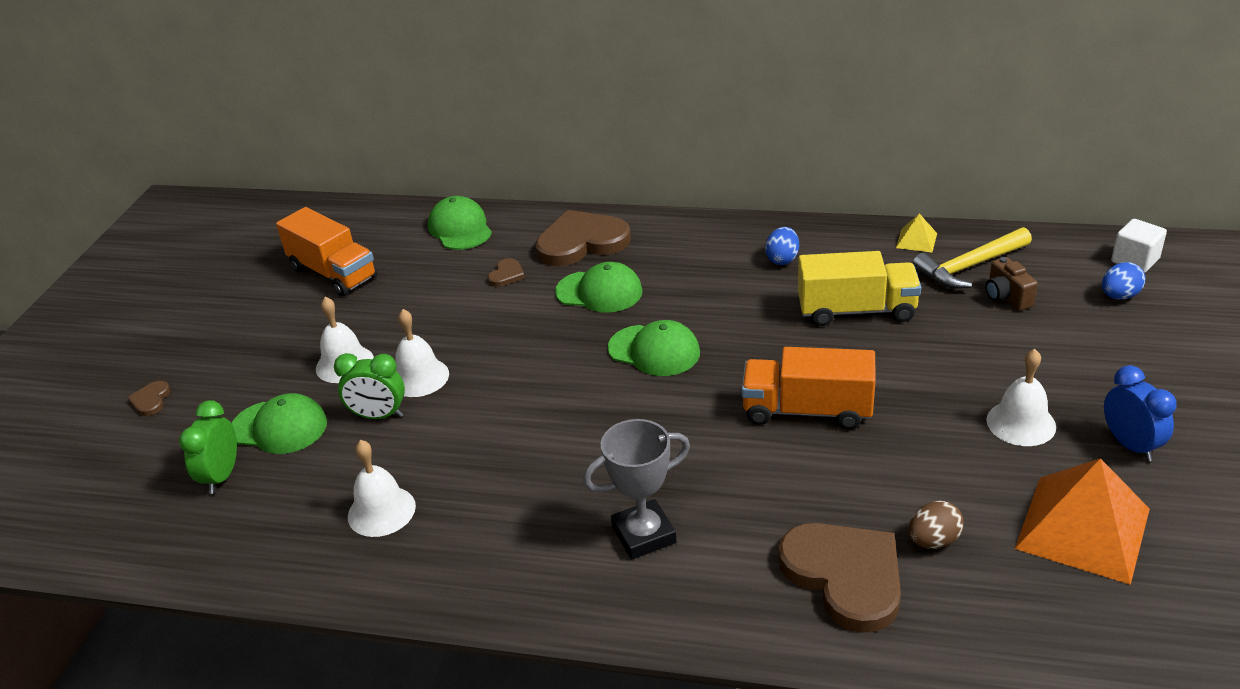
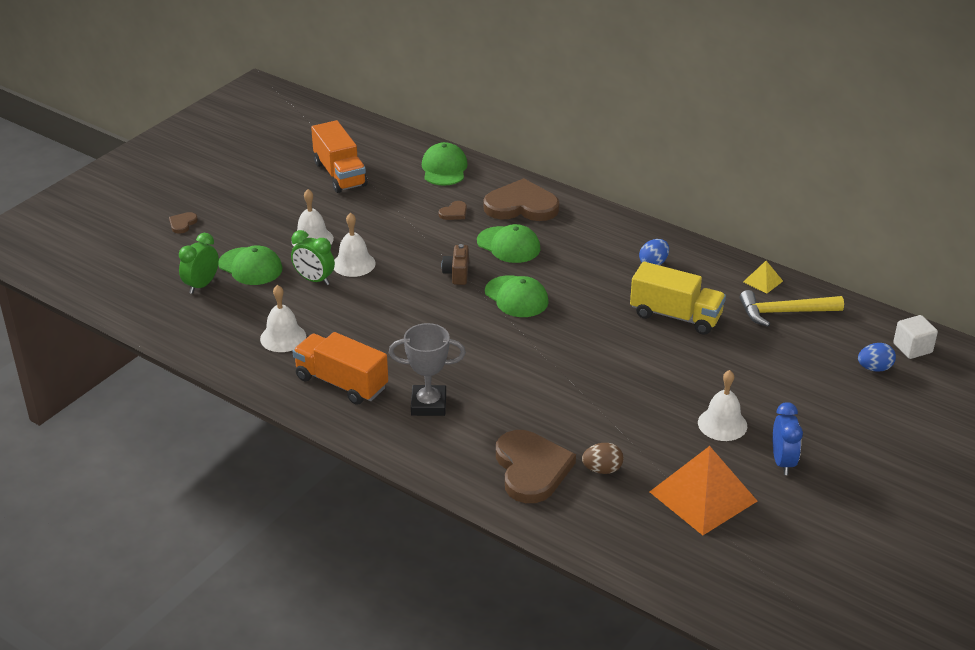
camera: 20 degrees right, 0 degrees up
(807, 410) = (587, 368): orange truck -> orange truck (341, 383)
(1006, 297) = (791, 342): brown camera -> brown camera (457, 274)

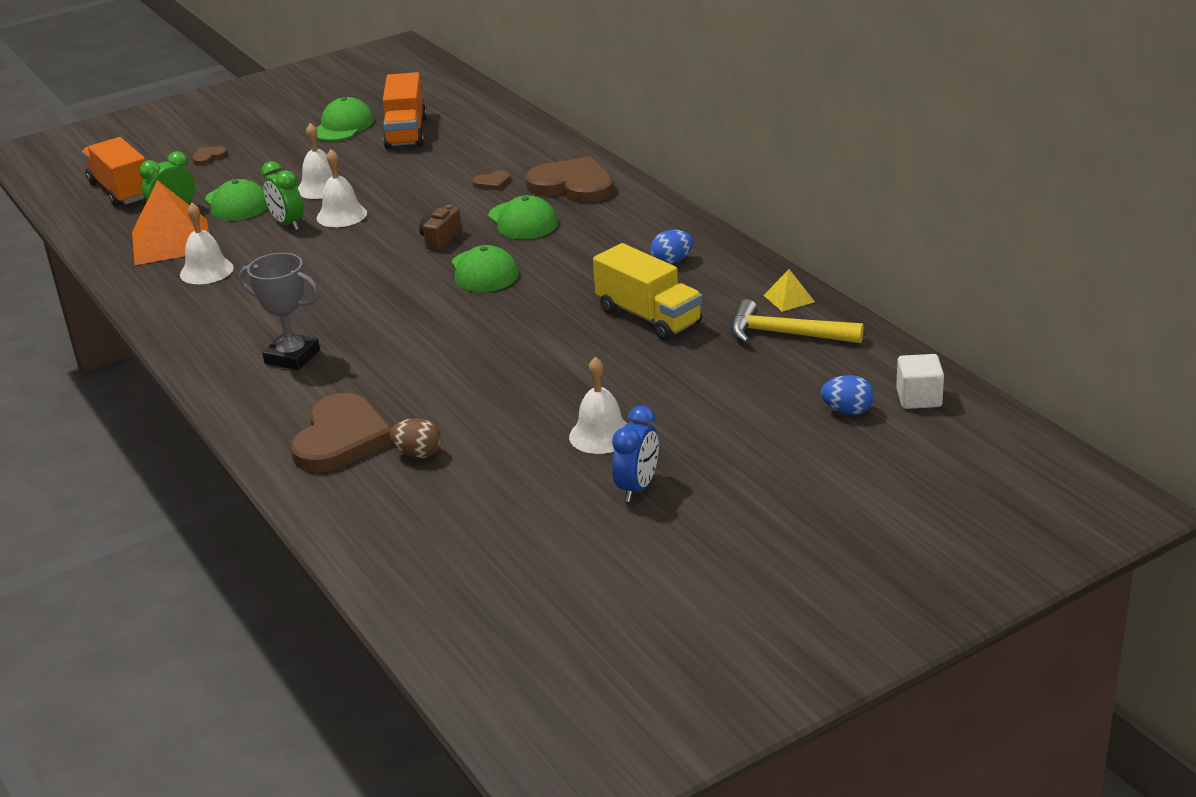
camera: 25 degrees right, 5 degrees down
(341, 383) = (223, 321): orange truck -> orange truck (121, 190)
(444, 168) = (521, 140): green cap -> green cap (343, 126)
(703, 496) = (508, 504): orange pyramid -> orange pyramid (171, 241)

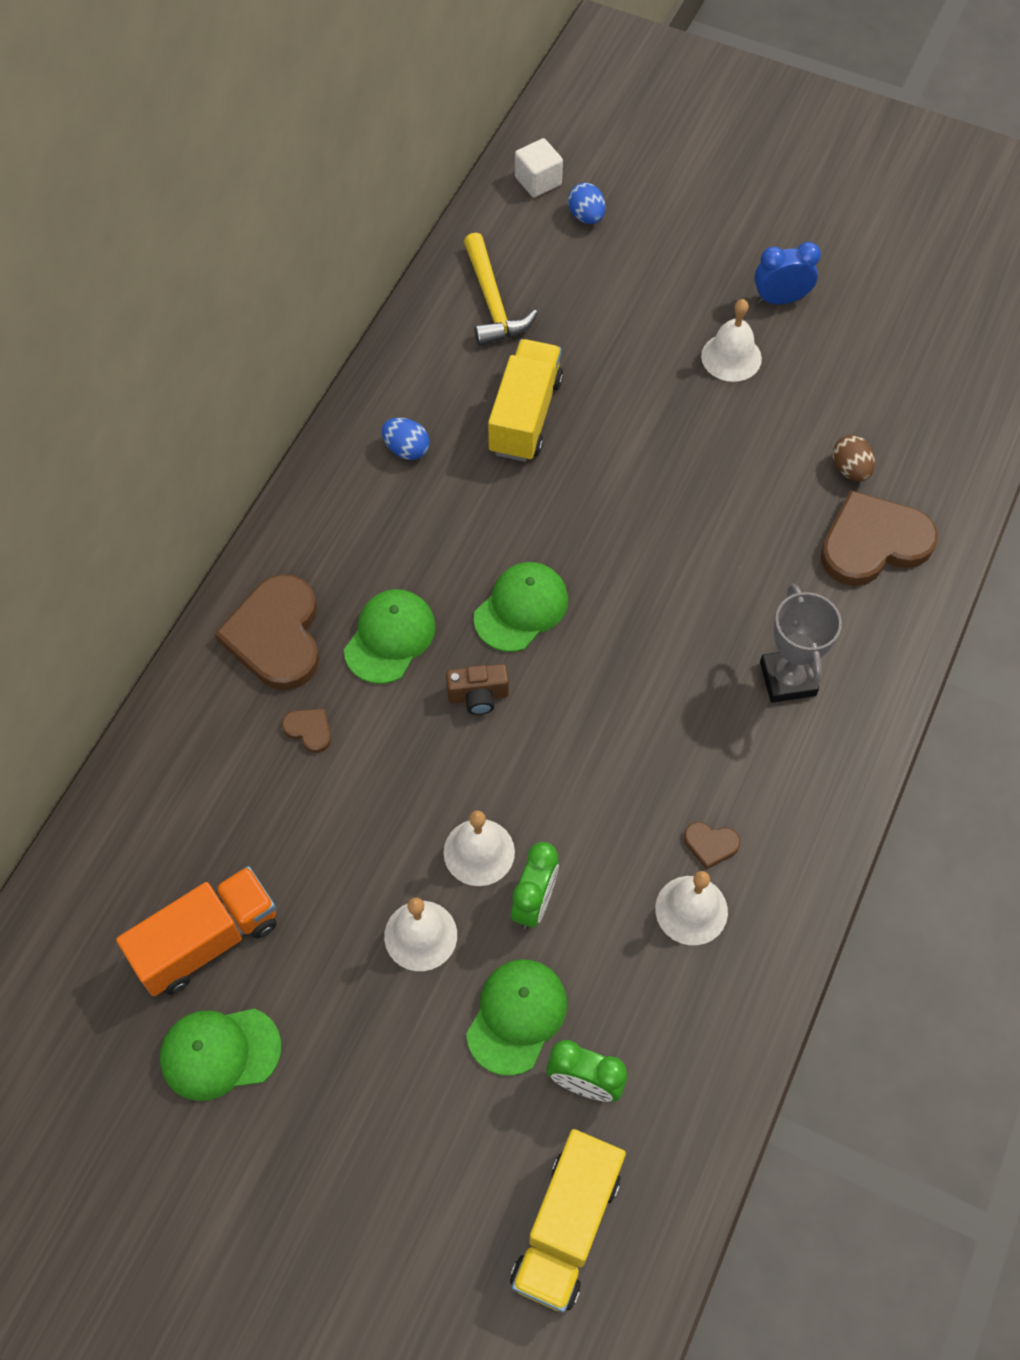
camera: 125 degrees left, 30 degrees up
(121, 190) = (566, 1227): orange truck -> yellow truck
(171, 241) = (653, 1018): orange pyramid -> none
(208, 157) = (406, 1183): brown heart -> brown heart (710, 844)
(789, 298) = (427, 325): yellow pyramid -> none

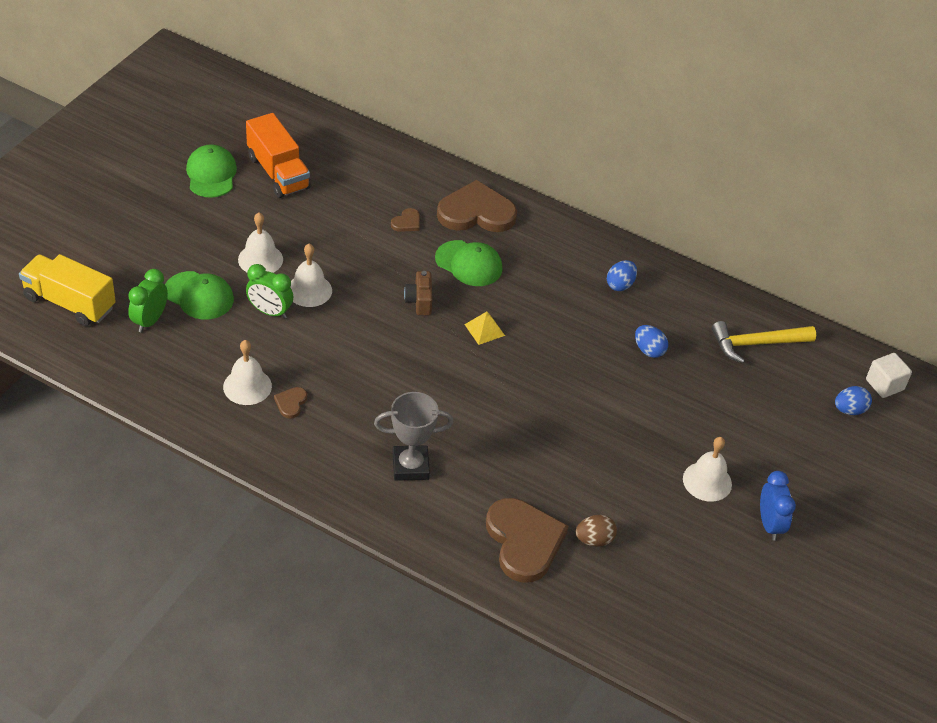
camera: 90 degrees right, 15 degrees down
(521, 608) = (484, 330): green cap -> yellow pyramid
(525, 416) = (649, 350): yellow truck -> blue egg

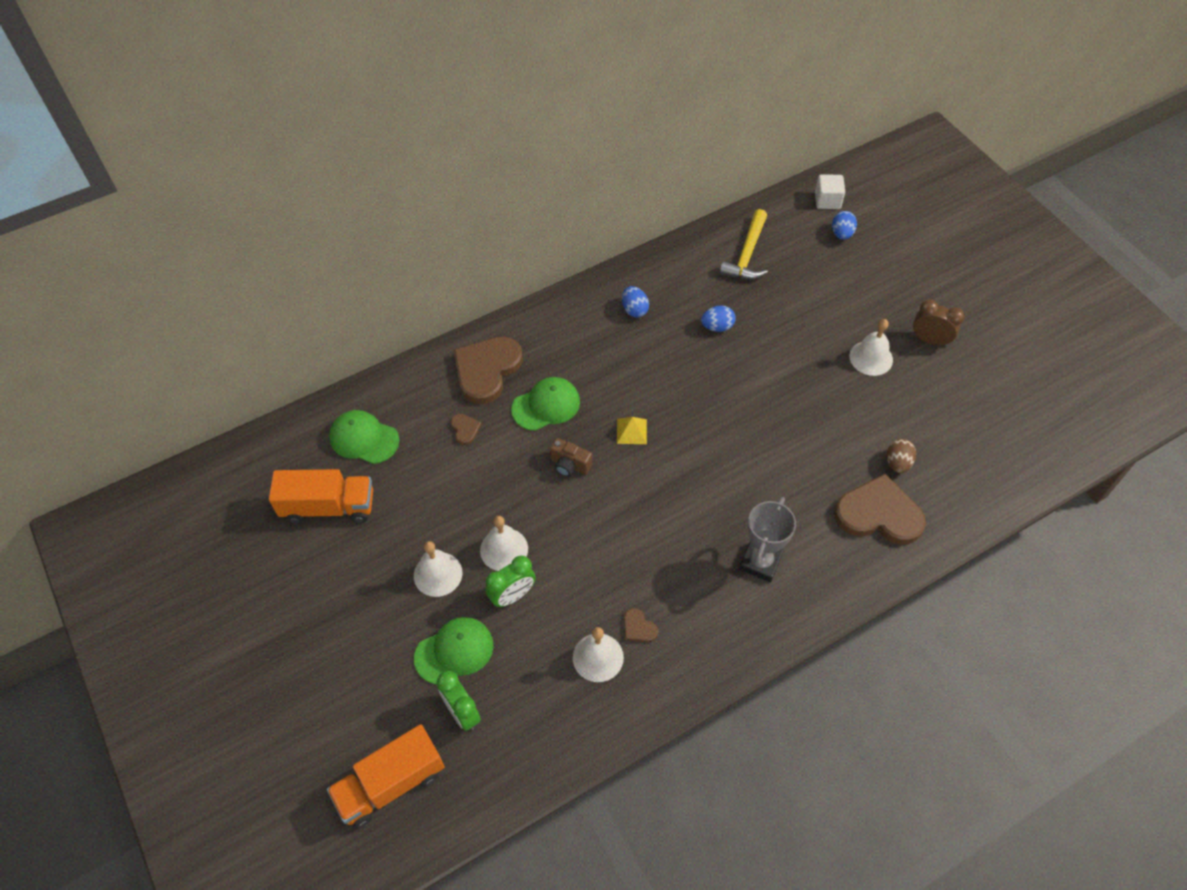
camera: 55 degrees left, 10 degrees up
(69, 303) = (391, 784): yellow truck -> orange truck
(211, 174) = (290, 568): green cap -> green cap (364, 439)
(769, 524) = (930, 340): blue clock -> brown clock

